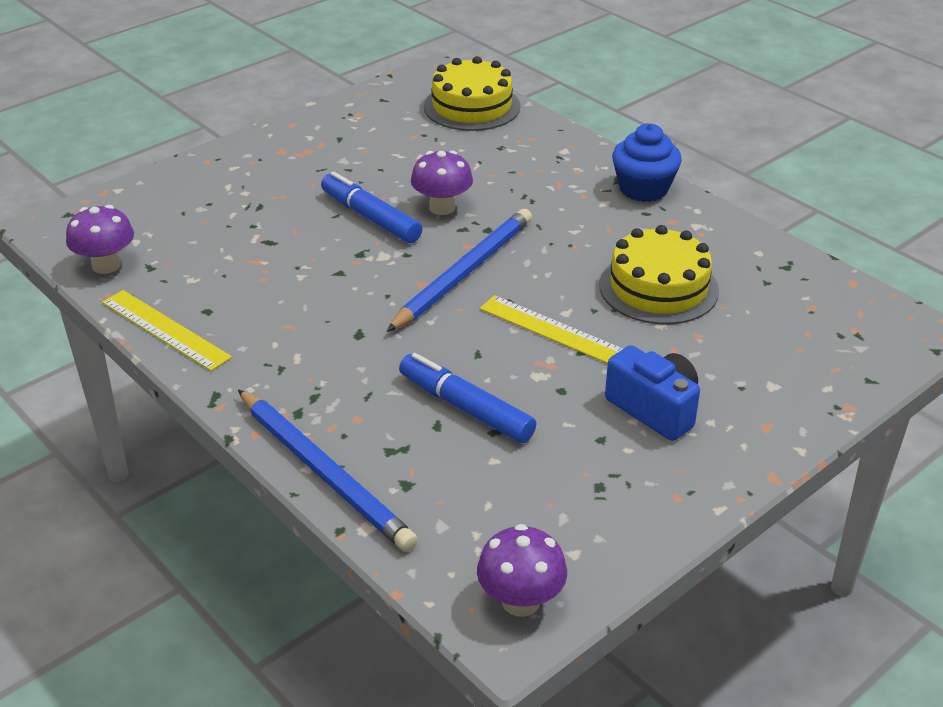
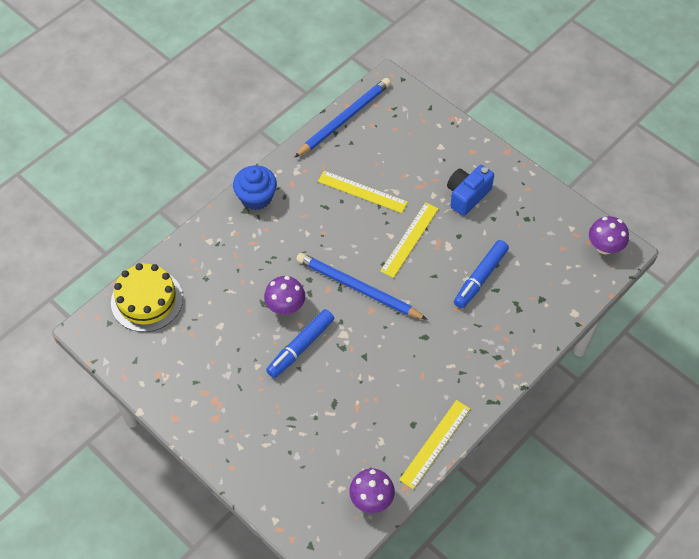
camera: 95 degrees left, 20 degrees up
(324, 472) = (540, 336): blue pencil -> blue pencil (344, 119)
(658, 288) = (362, 192): yellow cake -> yellow ruler

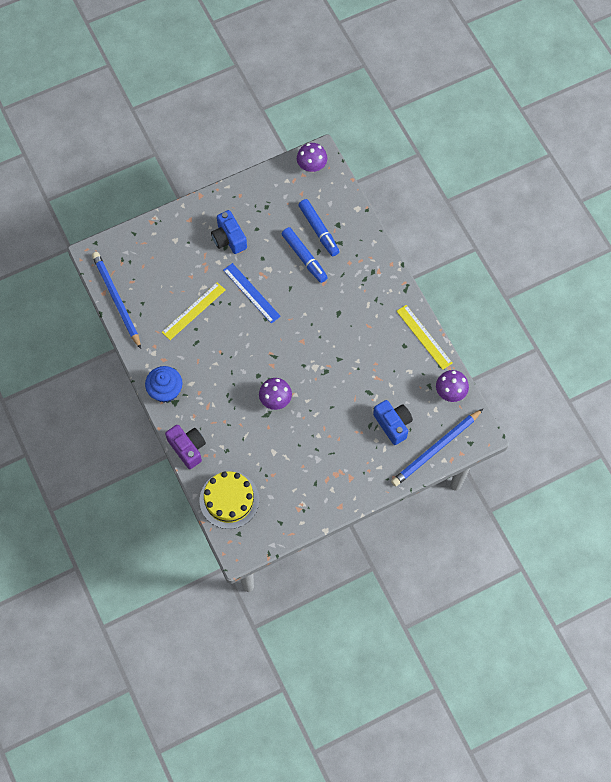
camera: 70 degrees left, 10 degrees up
(195, 240) = (187, 448): none -> purple camera
(301, 347) = (314, 400): blue marker -> blue marker (318, 230)
(302, 444) = (393, 424): none -> blue camera
(358, 288) = (280, 344): blue pencil -> blue pencil (436, 449)
(409, 239) = (251, 293): yellow ruler -> blue ruler

